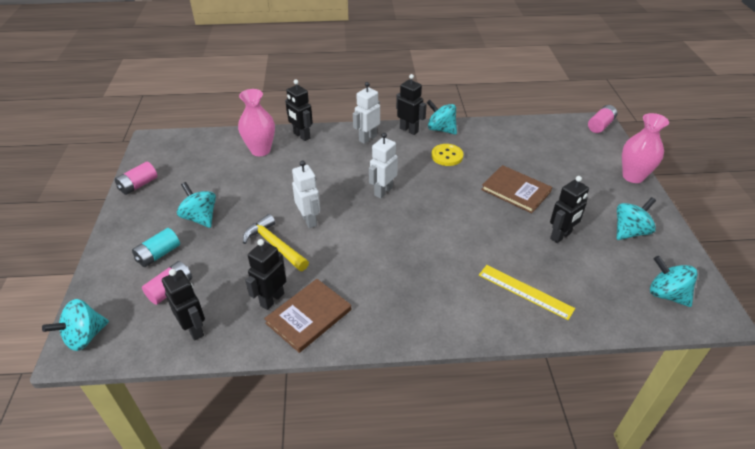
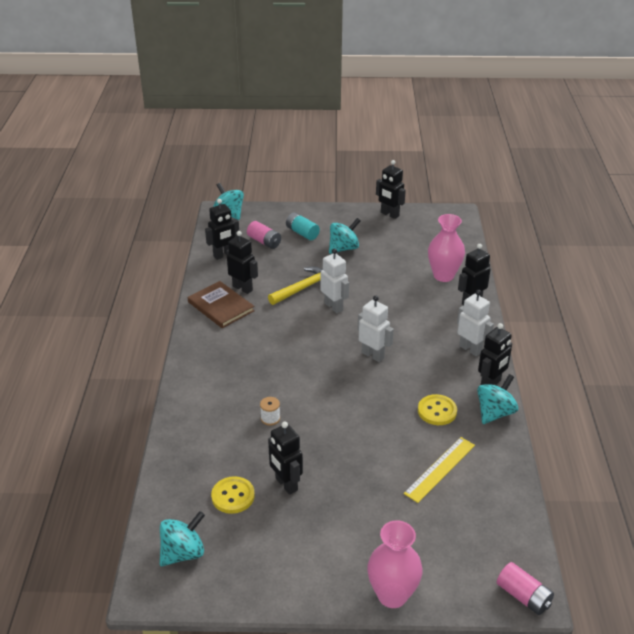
camera: 95 degrees right, 5 degrees down
(138, 185) = (389, 214): pink battery -> black robot
(309, 220) = (334, 307): white robot -> white robot turned 105 degrees counterclockwise
(485, 253) = (270, 418): none -> white spool
(516, 190) = (368, 462): brown book -> none
(525, 291) = (215, 438): yellow ruler -> yellow ruler (440, 469)
(589, 269) = (233, 496): none -> yellow button
(629, 232) = (283, 552): turquoise spinning top -> none

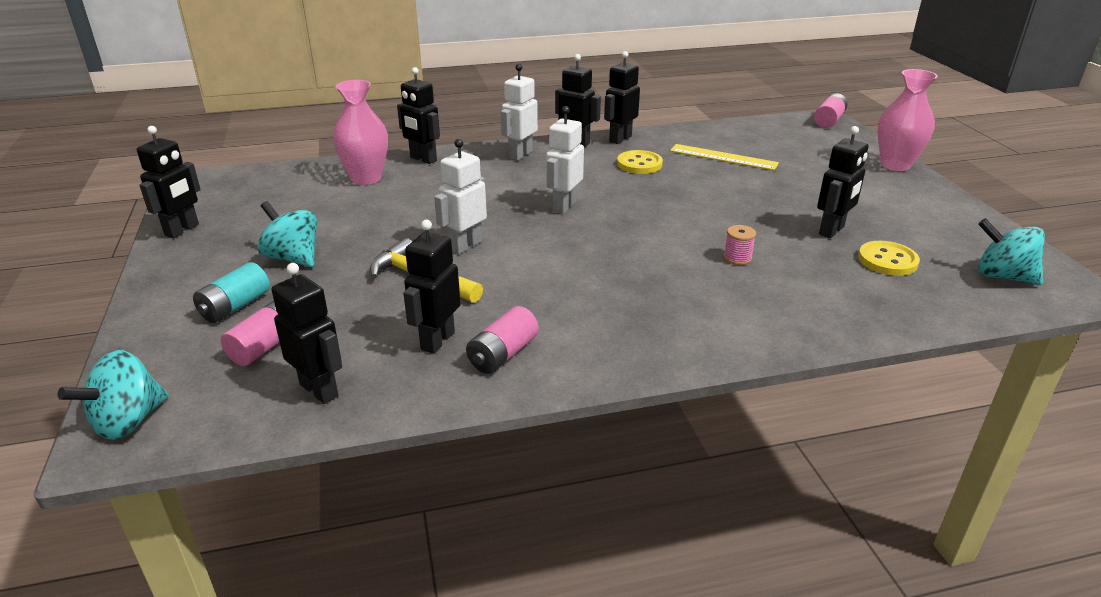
camera: 105 degrees left, 5 degrees down
(221, 306) = (503, 354): brown book -> pink battery
(270, 418) = (737, 258): white spool -> pink spool
(495, 413) = (620, 139): turquoise spinning top -> black robot

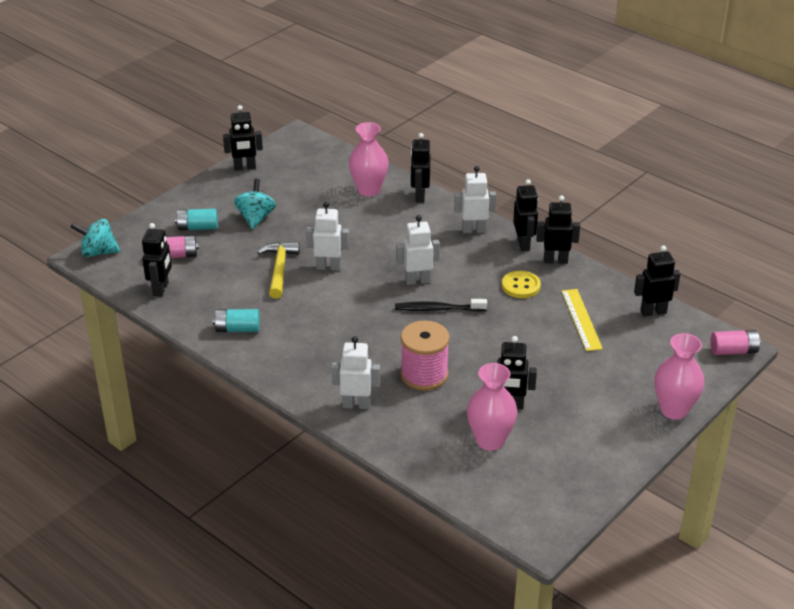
camera: 55 degrees right, 5 degrees up
(437, 340) = (229, 303): black robot -> black robot (653, 312)
(503, 354) = (237, 329): pink battery -> turquoise battery
(627, 212) = (438, 309): none -> black toothbrush
(737, 258) = (424, 375): pink spool -> pink spool, size x2.27
(757, 319) = (356, 405): none -> white robot
(887, 260) = (490, 440): yellow button -> pink vase
(1002, 276) = (522, 498): turquoise spinning top -> none

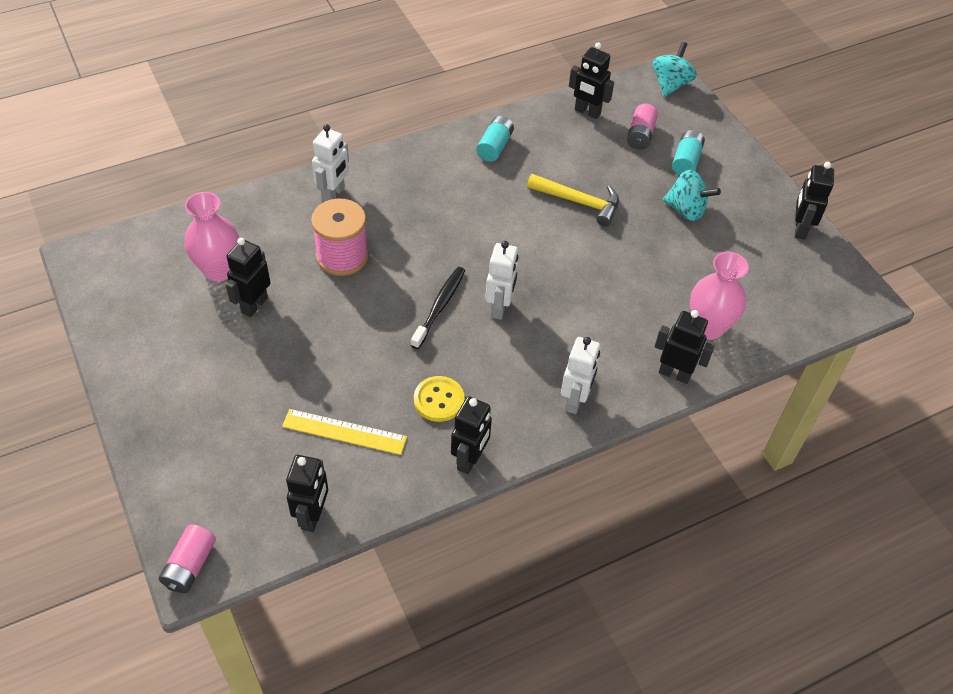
camera: 110 degrees right, 15 degrees up
(328, 267) = (564, 241): white robot -> none
(523, 244) = (521, 441): black robot -> none
(674, 410) = (145, 444): pink vase -> none

